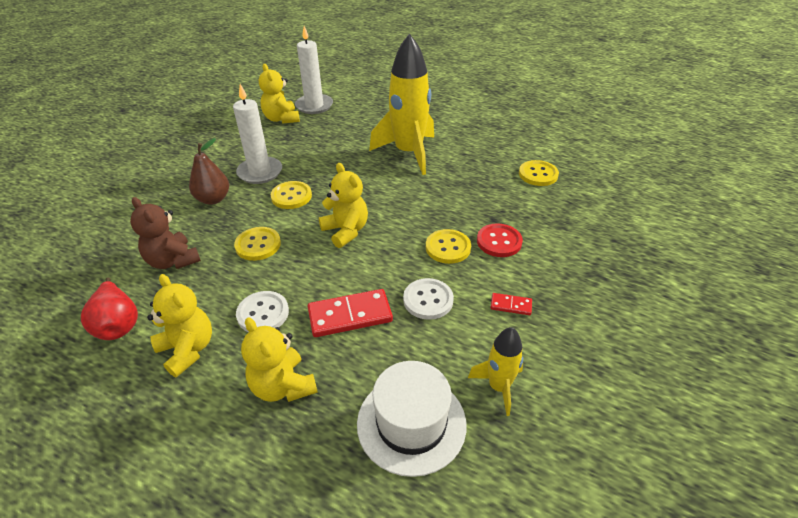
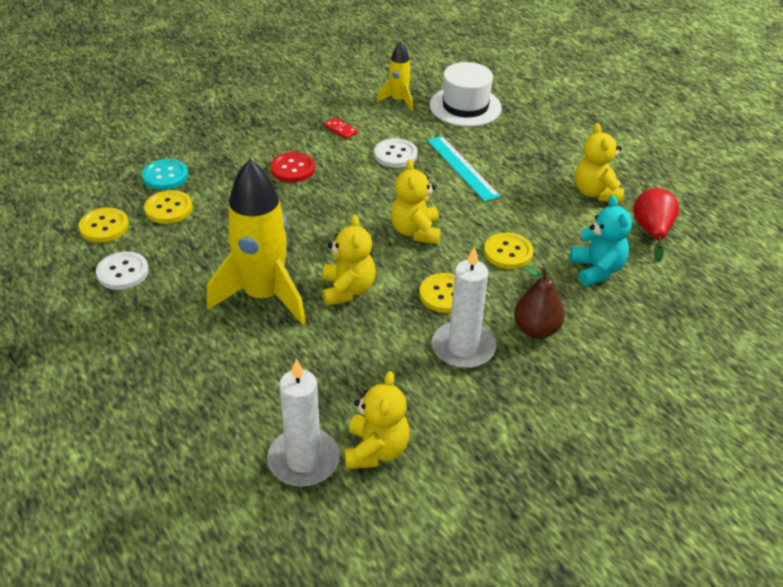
camera: 150 degrees left, 0 degrees up
(173, 261) = (597, 270): brown teddy bear -> turquoise teddy bear
(263, 313) = (529, 194): white button -> white button (123, 272)
(283, 386) = (534, 148): yellow teddy bear -> yellow teddy bear (347, 290)
(350, 316) = (462, 167): red domino -> turquoise ruler
(448, 248) = (340, 181): yellow button -> yellow button (104, 226)
(578, 194) = (165, 176): none -> turquoise button

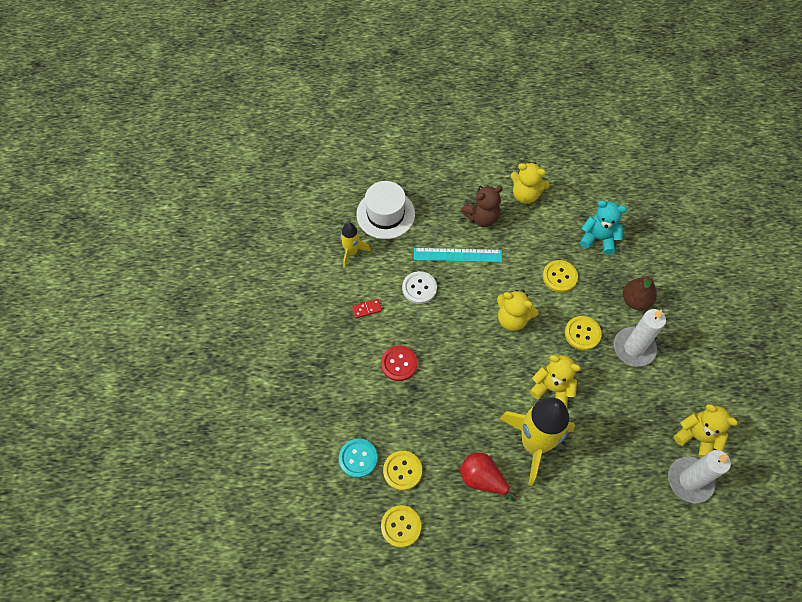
camera: 60 degrees left, 20 degrees up
(123, 272) = (463, 530): white button -> none
(529, 170) = (482, 217): none -> brown teddy bear
(652, 232) = (578, 189): red pear -> red pear (482, 479)

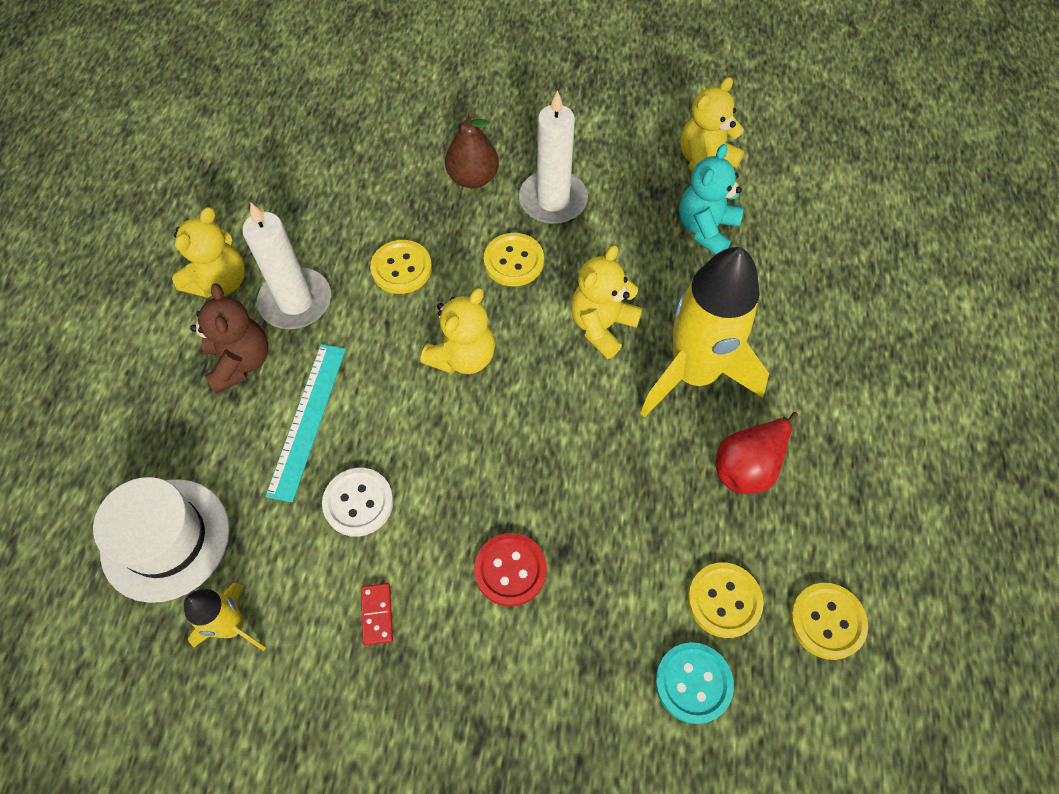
camera: 80 degrees left, 0 degrees up
(598, 238) = (346, 197): turquoise teddy bear -> turquoise teddy bear (706, 229)
(690, 480) = (768, 188): white candle -> white candle (296, 301)

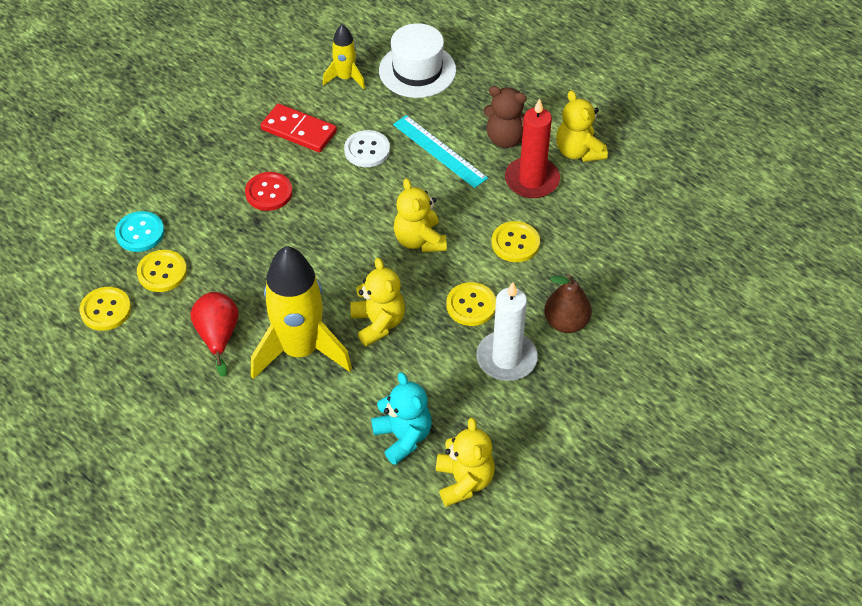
camera: 125 degrees right, 10 degrees down
(296, 301) = (532, 180): white candle -> red candle
(377, 614) = (299, 131): red domino -> red domino, size x1.97

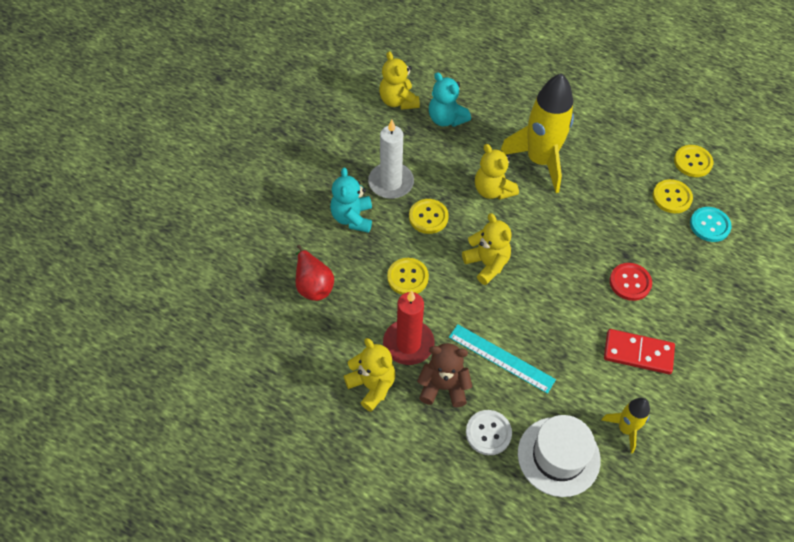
camera: 165 degrees right, 5 degrees up
(218, 336) = (602, 159): red pear -> red pear (313, 284)
(367, 150) = (567, 345): white button -> white button (488, 433)
(566, 322) = (352, 218): brown pear -> turquoise teddy bear

